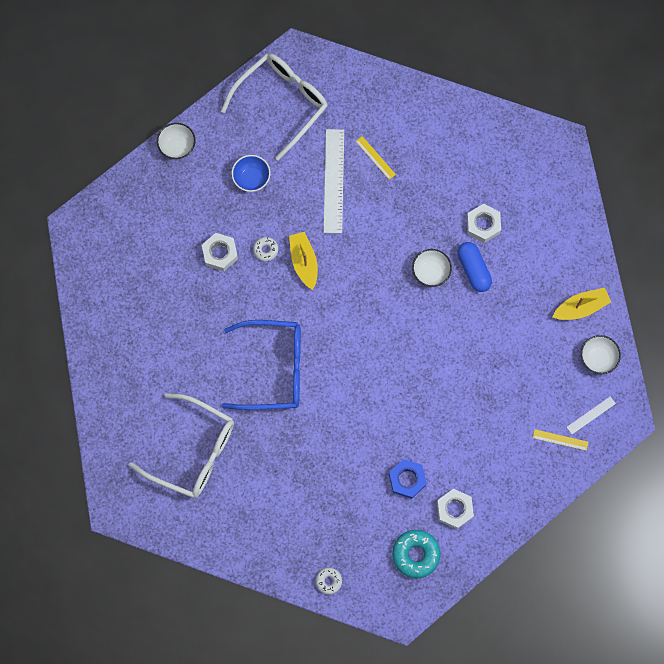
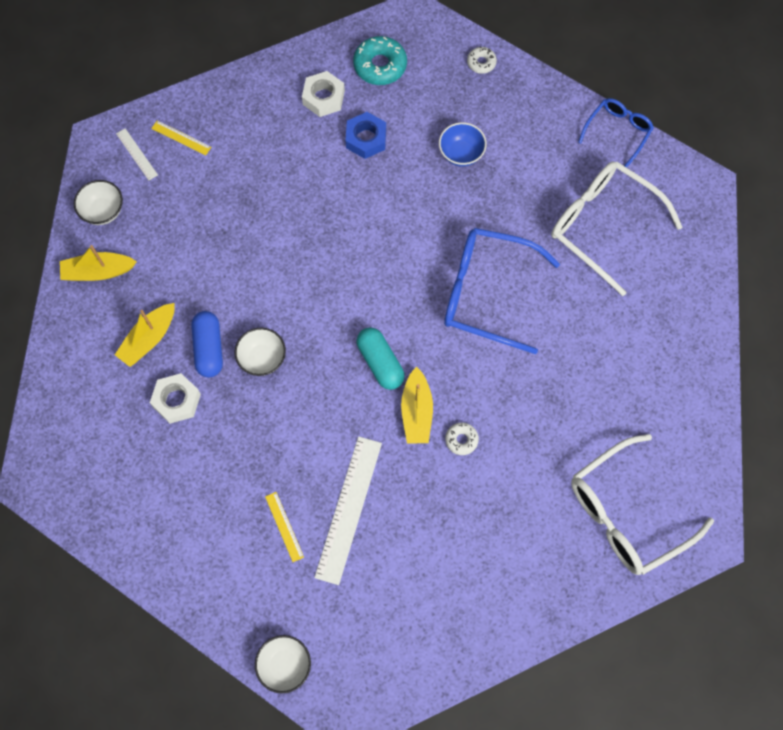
camera: 165 degrees left, 5 degrees down
(177, 147) = (548, 614): white bowl -> white bowl (285, 665)
(197, 542) = (617, 132): none -> blue glasses
(220, 253) = (521, 450): white nut -> none
(251, 178) = (457, 541): blue bowl -> blue bowl (461, 154)
(282, 103) = (388, 641): white glasses -> white glasses (627, 513)
(341, 292) = (380, 363): none -> turquoise capsule
(521, 265) = (149, 339): none -> yellow boat
(591, 415) = (137, 154): white ruler -> white ruler turned 75 degrees clockwise

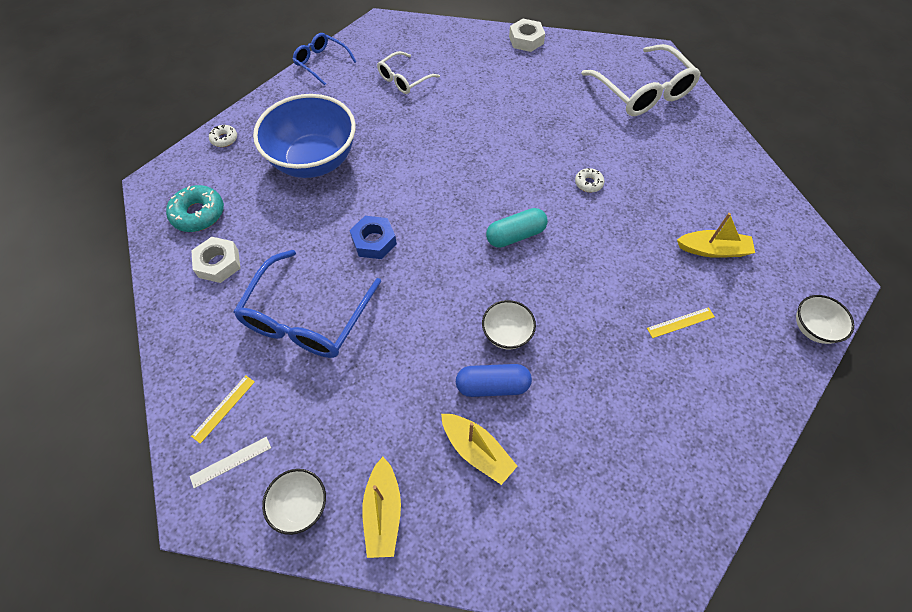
camera: 85 degrees left, 10 degrees down
(176, 400) = (551, 421): white nut -> white nut (526, 40)
(348, 509) = (658, 269): white ruler -> none
(366, 139) = (278, 231): blue nut -> blue nut (374, 241)
(416, 412) = (563, 212): yellow boat -> yellow boat (713, 250)
(461, 154) = (314, 161): blue bowl -> blue bowl, size x2.18
(487, 293) = (454, 155): blue glasses -> blue glasses (307, 317)
(603, 226) = (404, 79): white glasses -> white glasses, size x0.56

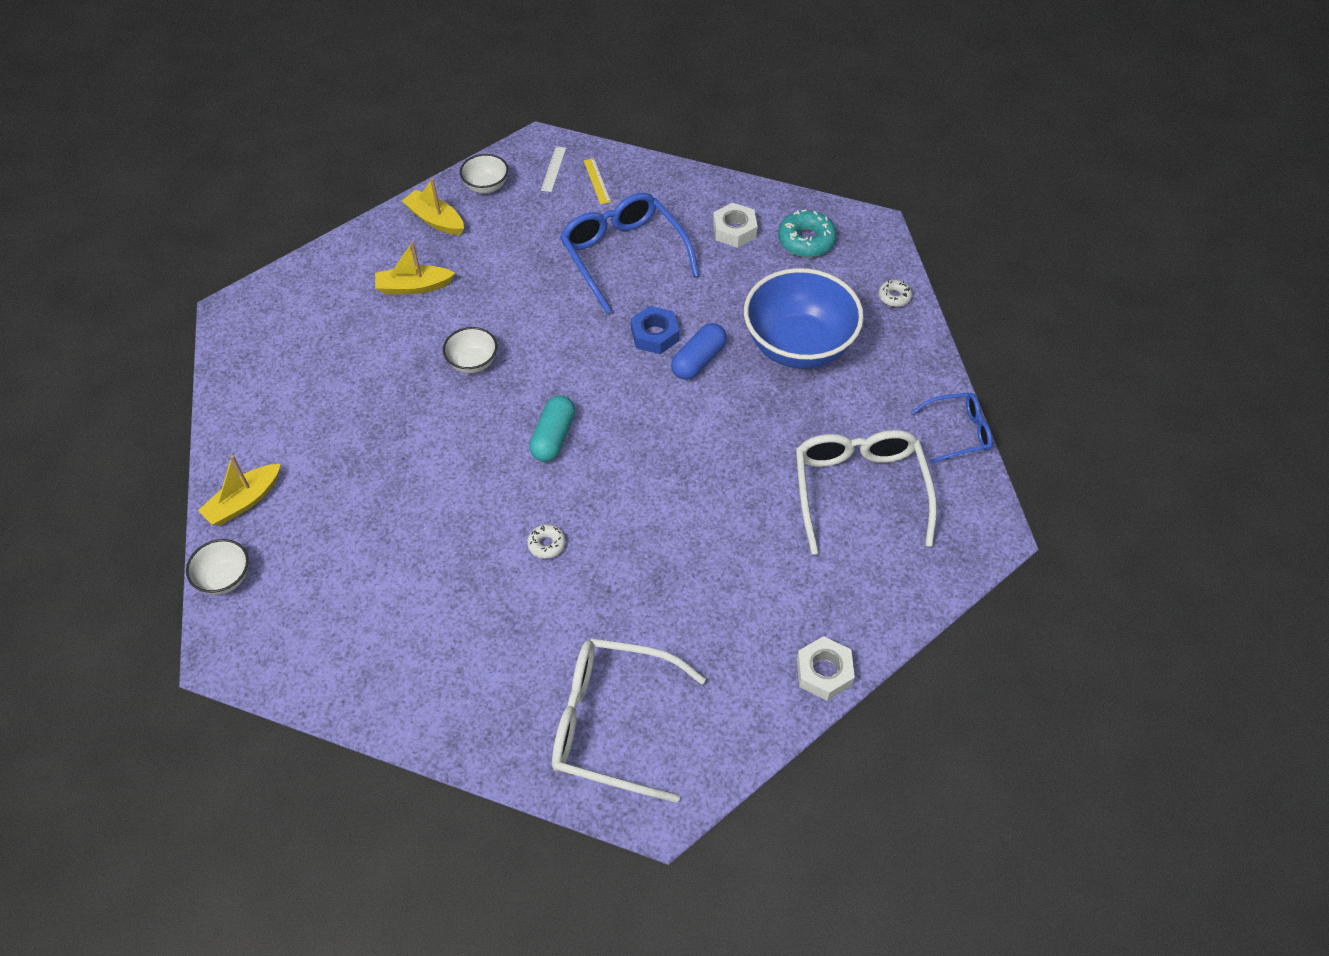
camera: 130 degrees right, 5 degrees down
(404, 79) = (859, 490): white glasses -> white glasses, size x1.77
(492, 385) = (445, 325): blue capsule -> blue capsule (698, 360)
(680, 322) = (345, 485): yellow ruler -> none
(713, 250) = (368, 579): yellow boat -> yellow boat (244, 501)

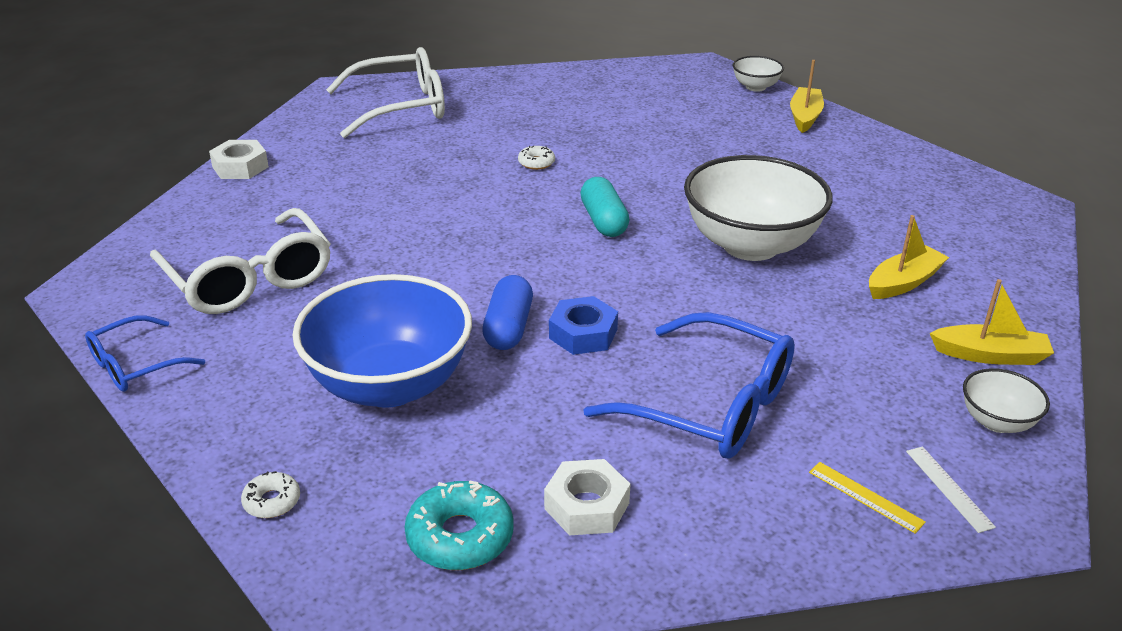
camera: 150 degrees right, 20 degrees down
(473, 363) = (750, 245): white bowl -> white bowl, size x2.18

